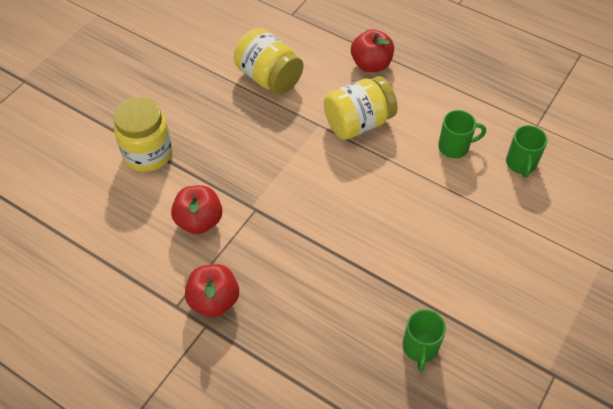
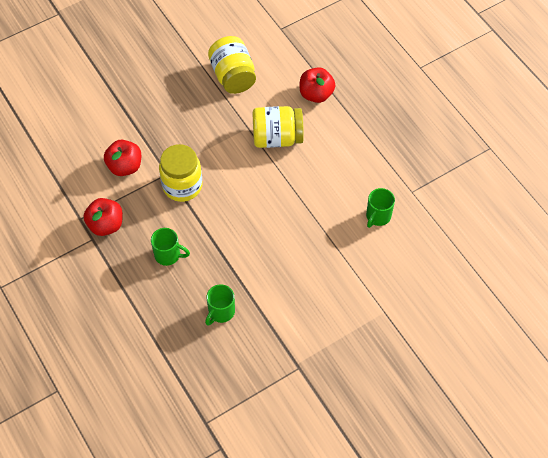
camera: 25 degrees right, 5 degrees up
(148, 154) = (116, 103): yellow jar -> yellow jar (182, 186)
(455, 147) = (337, 184): green mug -> green mug (168, 255)

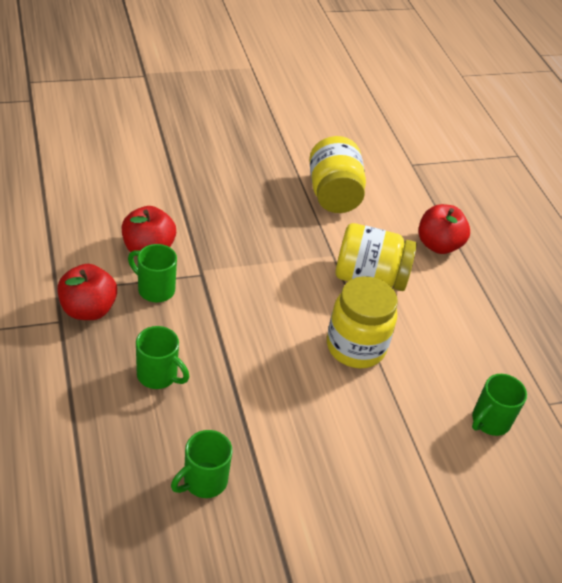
camera: 10 degrees right, 15 degrees down
(141, 195) = (155, 289): none -> green mug
(182, 186) = (216, 295): yellow jar -> yellow jar (355, 347)

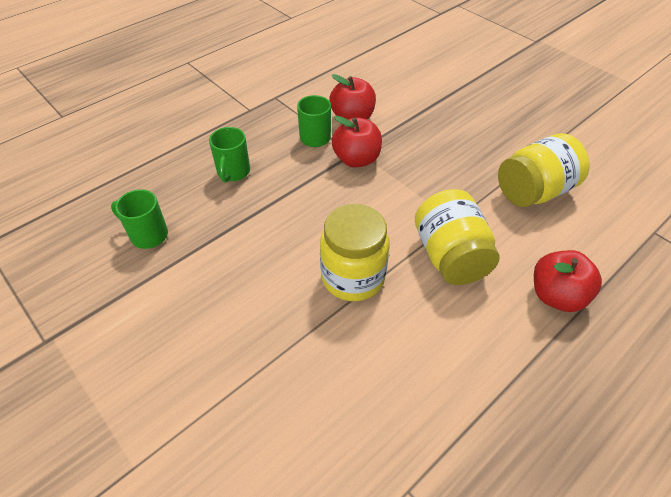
camera: 70 degrees right, 5 degrees up
(88, 309) = (269, 116): red apple -> red apple (356, 159)
(489, 421) = (337, 429): green mug -> none

